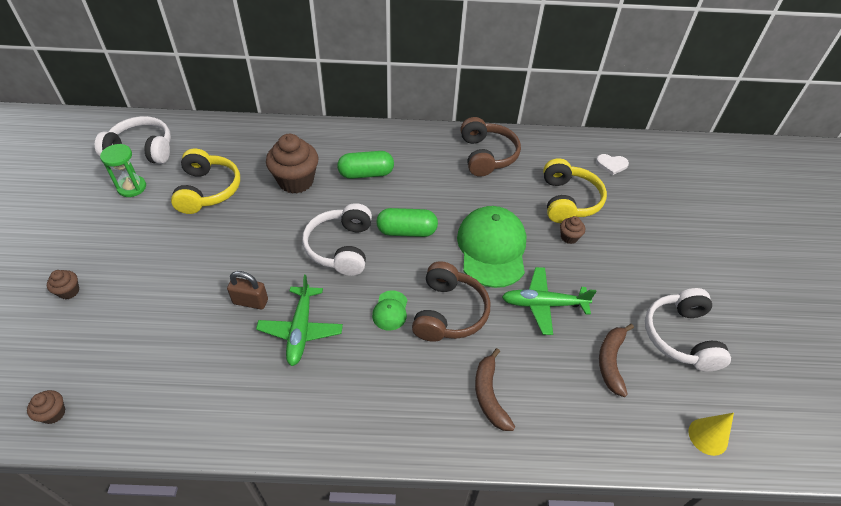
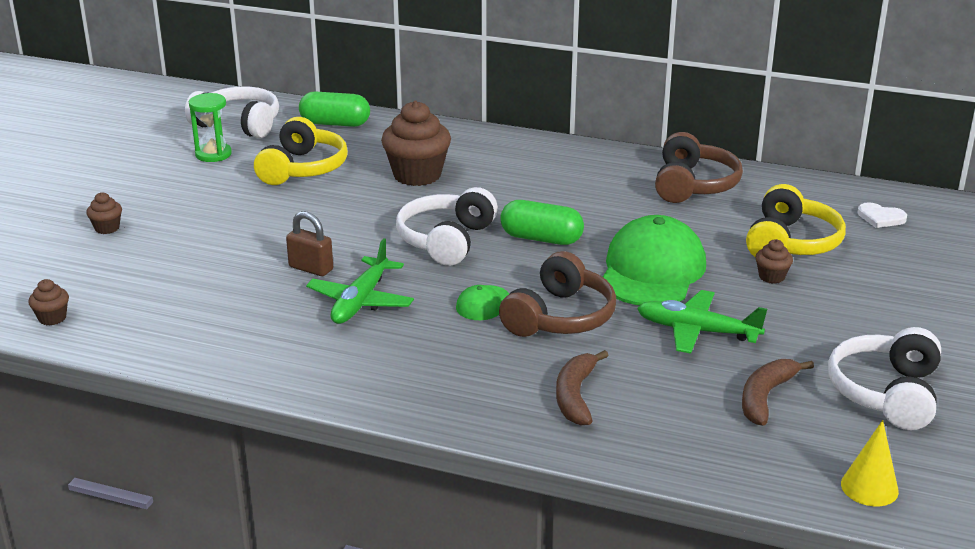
camera: 20 degrees right, 20 degrees down
(366, 174) = (513, 180): green capsule -> green capsule (335, 124)

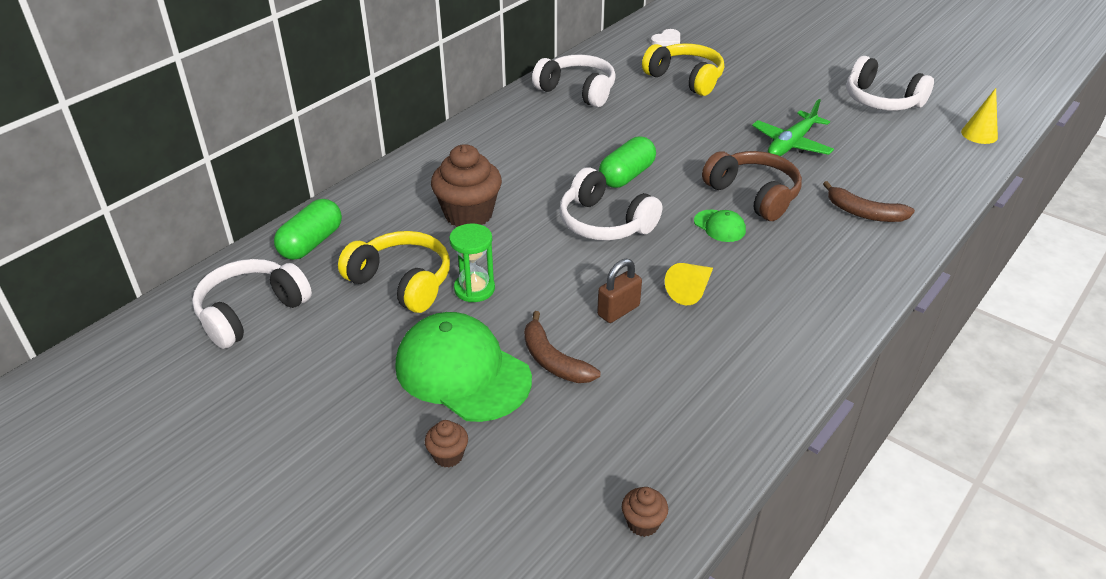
camera: 70 degrees left, 10 degrees up
(213, 154) = (315, 343): green hourglass -> green hourglass (474, 289)
(361, 301) = (691, 290): green plane -> yellow cone
(652, 271) = (700, 140): green cap -> green cap (462, 372)
(693, 185) = (577, 91): brown headphones -> white headphones
(765, 397) = (878, 141): brown banana -> brown banana (553, 360)
(771, 277) = (729, 98): brown cupcake -> none

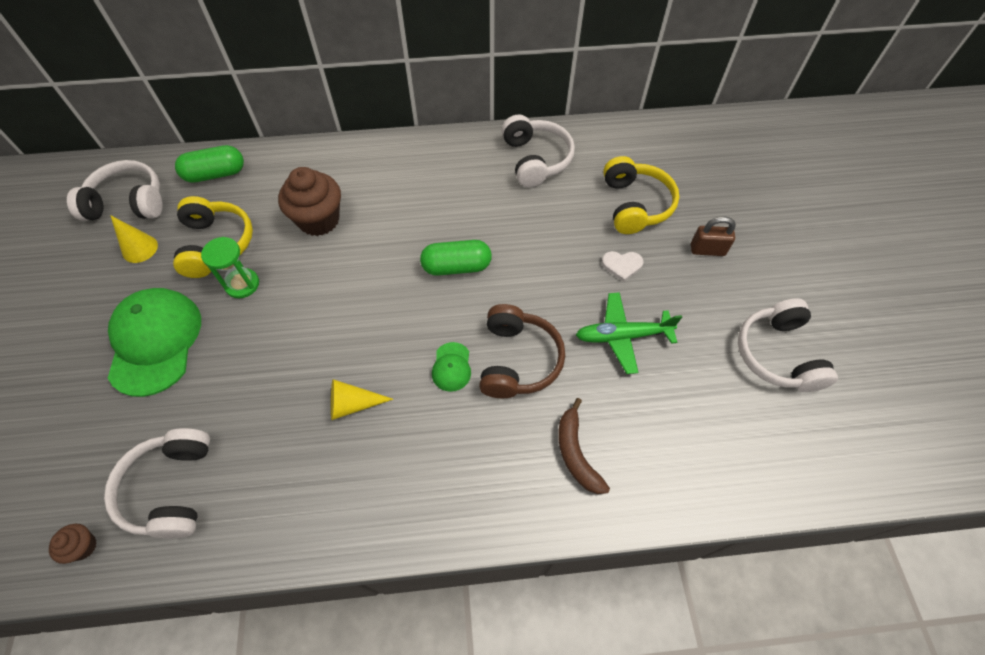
camera: 45 degrees right, 20 degrees up
(448, 456) = (73, 394): brown cupcake -> none
(553, 360) = (205, 380): brown banana -> none
(604, 223) = (384, 297): white headphones -> white headphones (171, 488)
(618, 310) = (289, 378): brown padlock -> brown padlock (707, 250)
(667, 40) = (679, 153): white heart -> white heart (622, 265)
(979, 134) = (818, 467): yellow cone -> yellow cone (140, 248)

